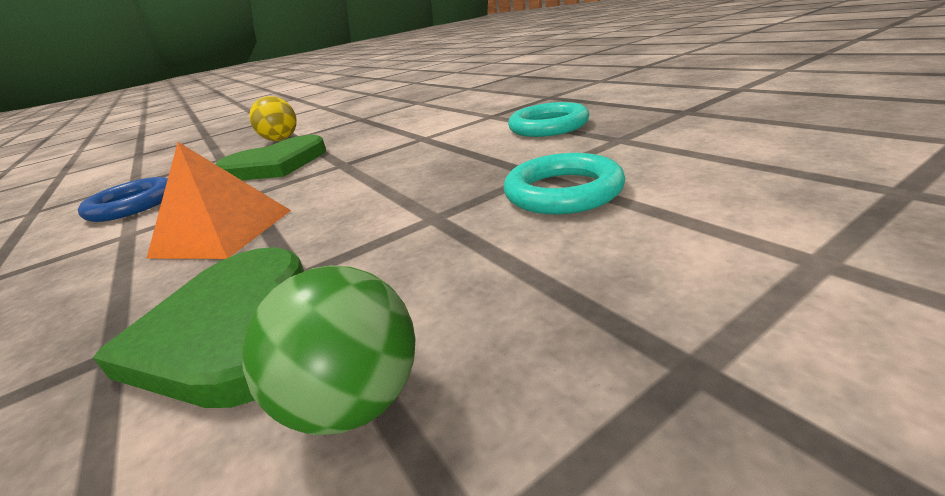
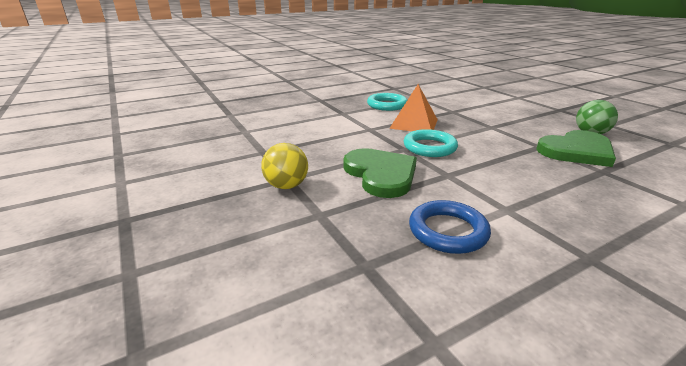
camera: 90 degrees left, 0 degrees up
(223, 233) = (505, 170): orange pyramid -> orange pyramid (414, 123)
(563, 192) = (473, 110): turquoise ring -> turquoise ring (429, 147)

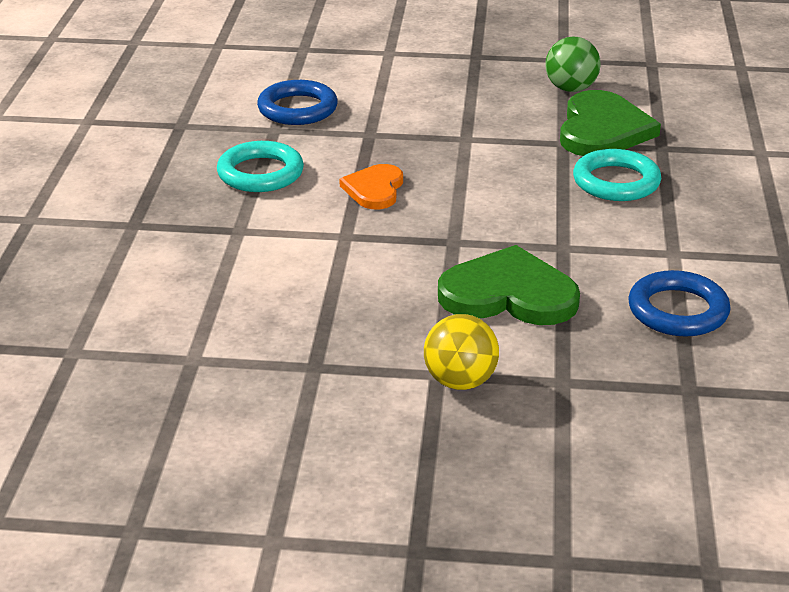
camera: 55 degrees left, 5 degrees up
(414, 123) = (374, 189): orange pyramid -> orange heart
(429, 147) = (472, 219): turquoise ring -> turquoise ring (616, 182)
(442, 97) = (297, 109): none -> blue ring

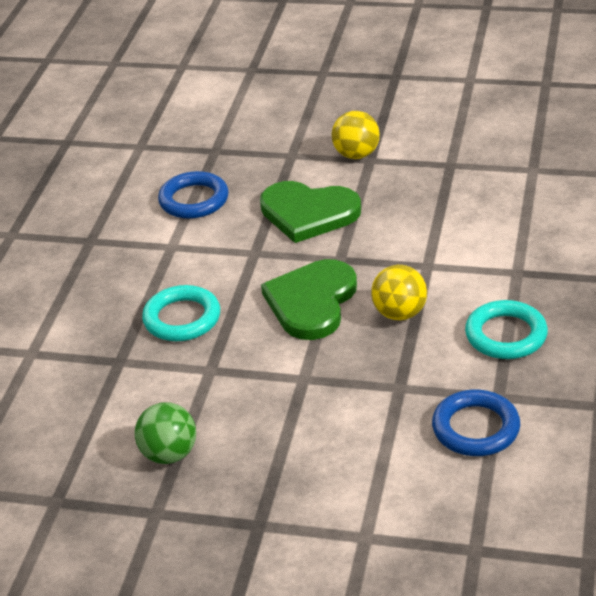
camera: 170 degrees left, 5 degrees up
(374, 189) = (399, 313): orange heart -> yellow ball
(602, 130) = (164, 387): green heart -> green heart (312, 302)

